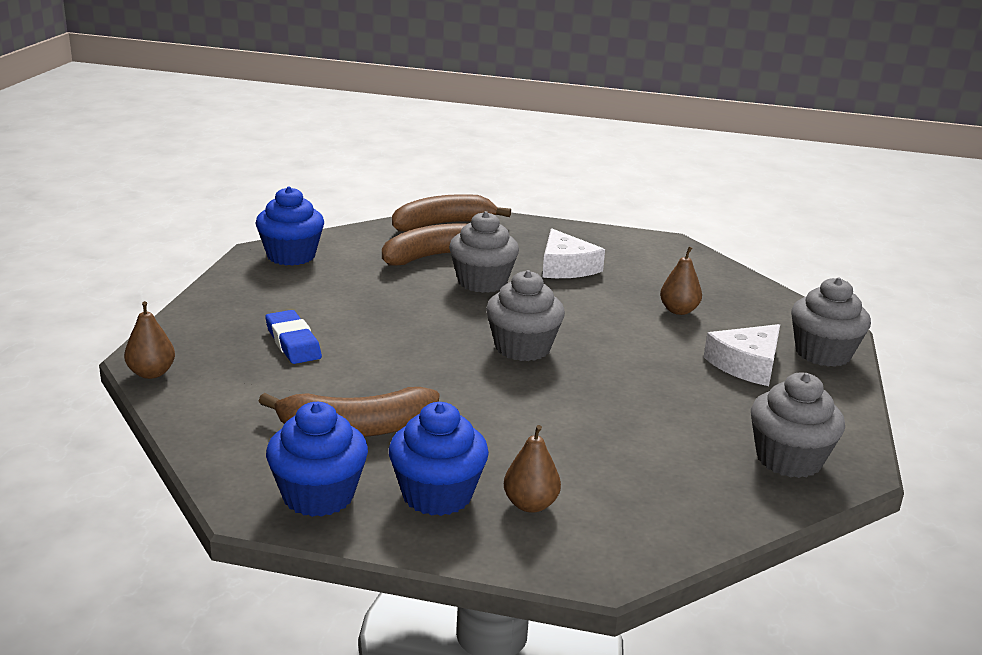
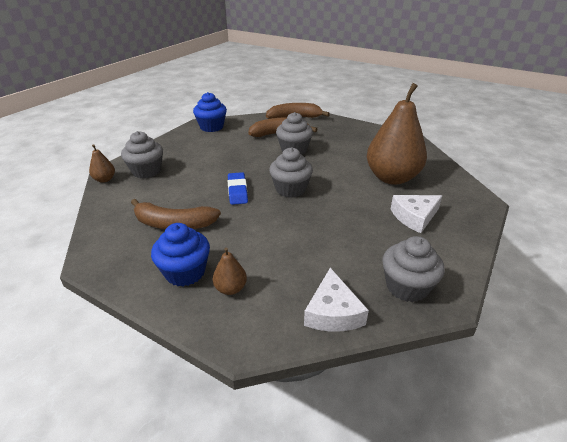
camera: 20 degrees right, 10 degrees up
(293, 342) = (179, 172): blue eraser -> blue eraser (237, 191)
(318, 495) = (126, 261): blue cupcake -> none
(566, 267) = (343, 146): white cheese -> white cheese (333, 312)
(678, 311) = (392, 178): brown pear -> brown pear, size x2.41
(823, 353) = (467, 216): grey cupcake -> grey cupcake (146, 171)

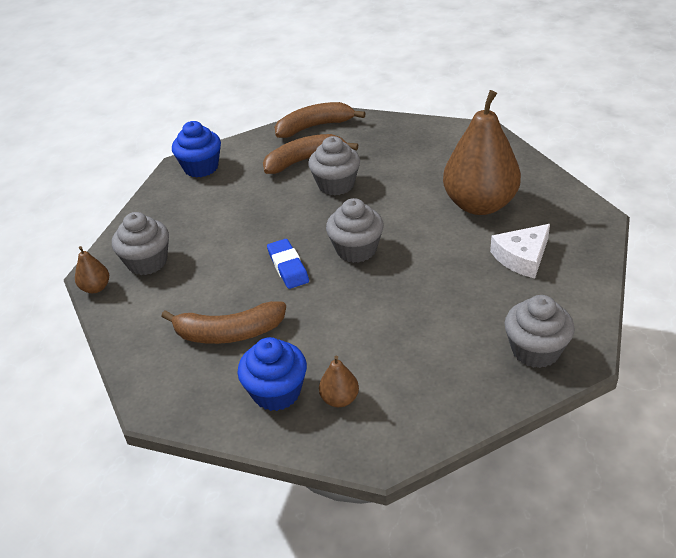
camera: 10 degrees left, 5 degrees up
(333, 312) = (464, 398): white cheese -> none

